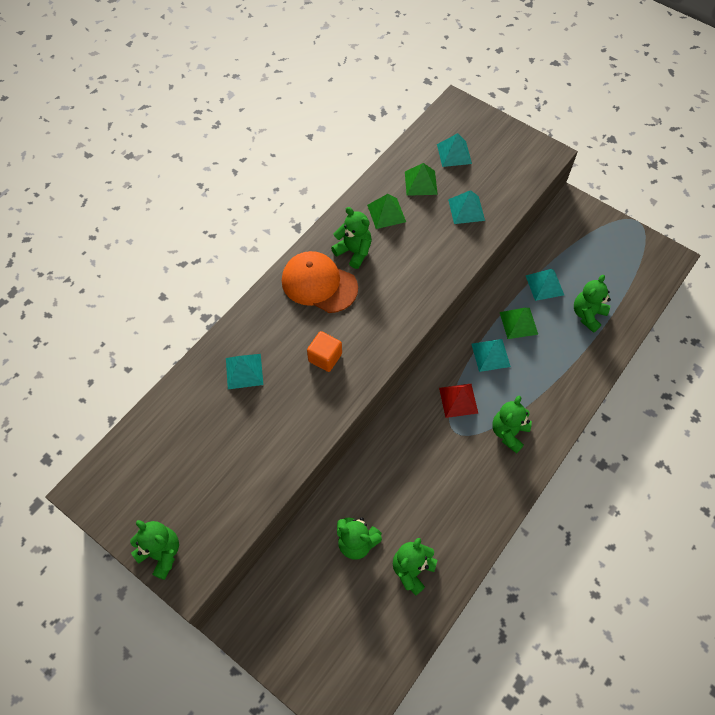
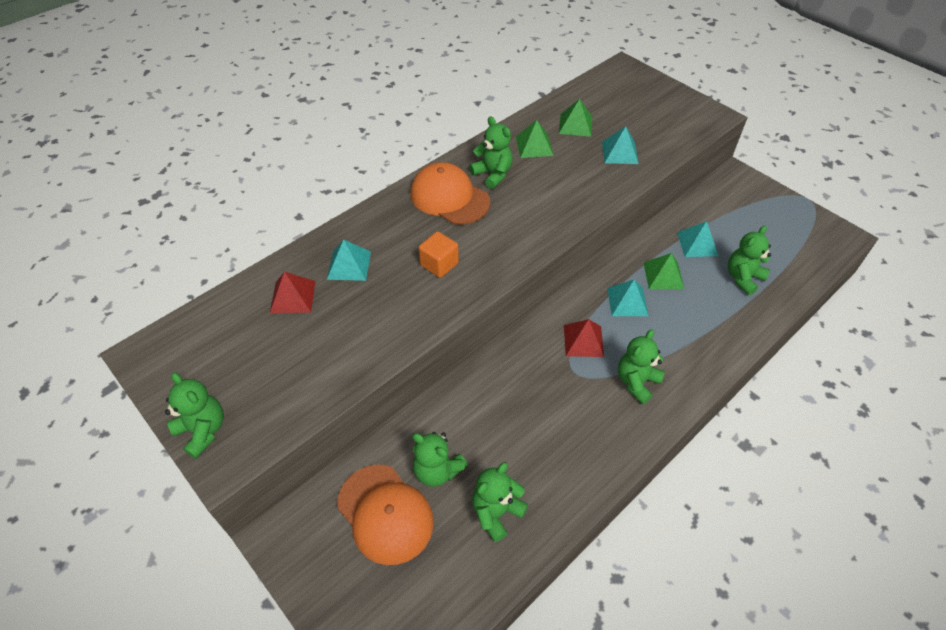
camera: 10 degrees right, 10 degrees down
(202, 412) = (292, 296): none -> red pyramid
(322, 587) = (385, 513): none -> orange cap
(454, 154) = (615, 105): turquoise pyramid -> none

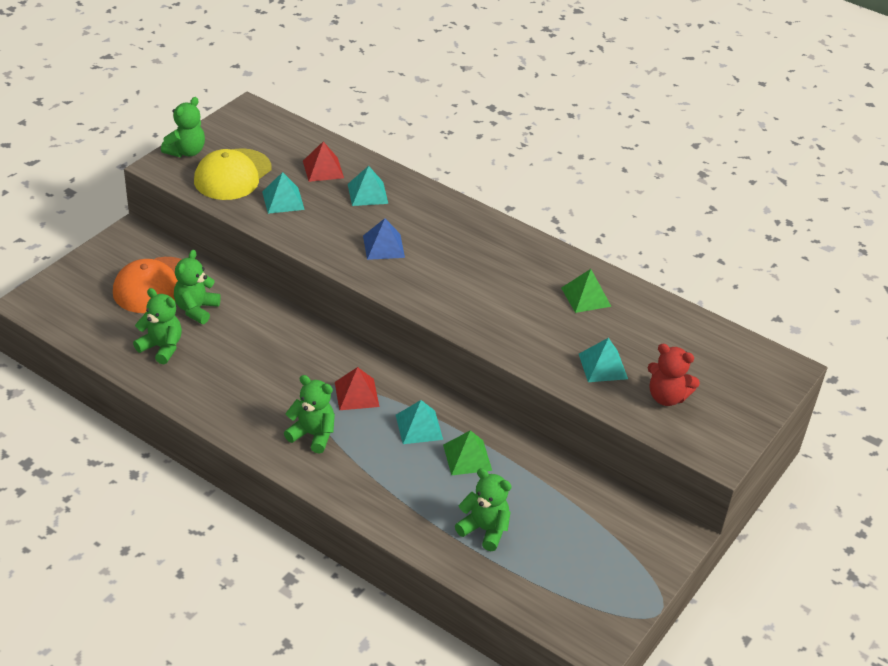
camera: 75 degrees right, 10 degrees down
(272, 383) = (232, 175): none -> yellow cap
(439, 264) = (383, 246): orange cube -> blue pyramid
(449, 198) = (477, 243): orange cap -> none
(493, 174) = (525, 269): green teddy bear -> none
(575, 125) = (639, 328): green pyramid -> none
(655, 127) = (667, 397): none -> red teddy bear
(697, 244) = (529, 489): turquoise pyramid -> turquoise pyramid (283, 200)

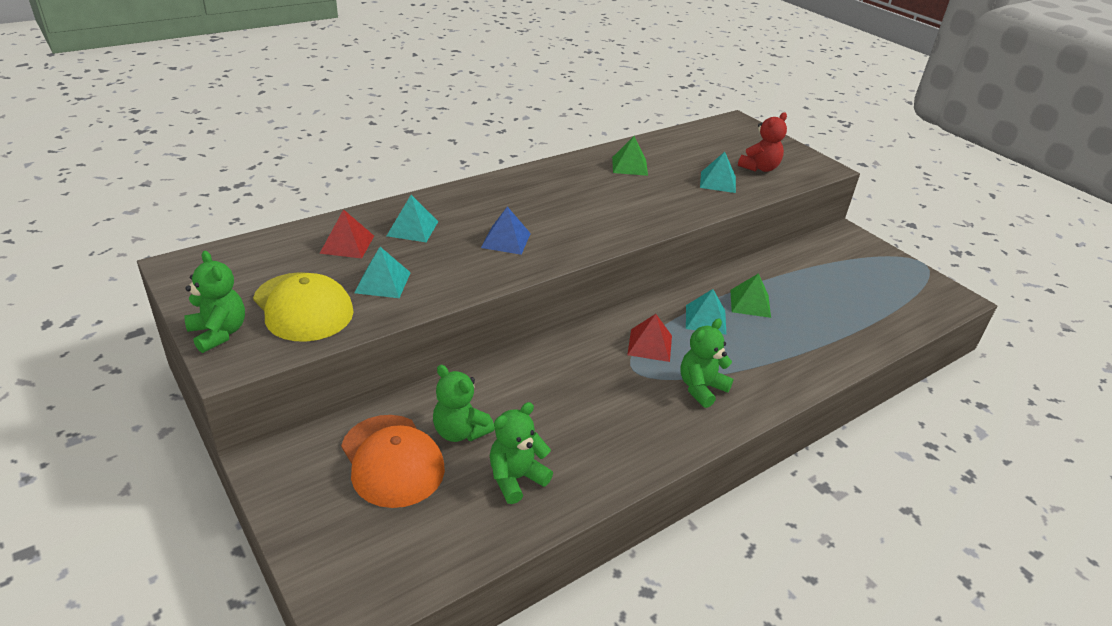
camera: 70 degrees left, 5 degrees down
(484, 530) = (838, 317): green teddy bear -> none

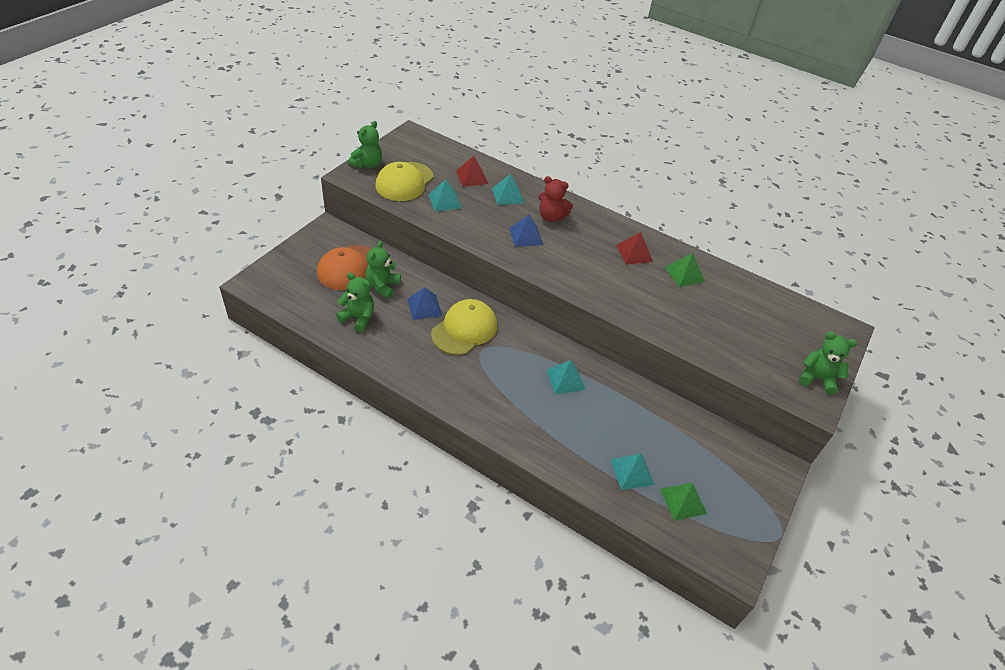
camera: 65 degrees right, 10 degrees up
(528, 399) = (424, 307): none -> blue pyramid
(591, 374) = (464, 329): none -> yellow cap
(649, 345) = (514, 353): red pyramid -> red pyramid (634, 253)
(701, 388) = (484, 388): green teddy bear -> green teddy bear (817, 378)
(718, 182) = (709, 330): turquoise pyramid -> turquoise pyramid (632, 472)
(750, 303) = (606, 404): green pyramid -> green pyramid (683, 501)
(759, 168) = (763, 355): red teddy bear -> red teddy bear (551, 217)

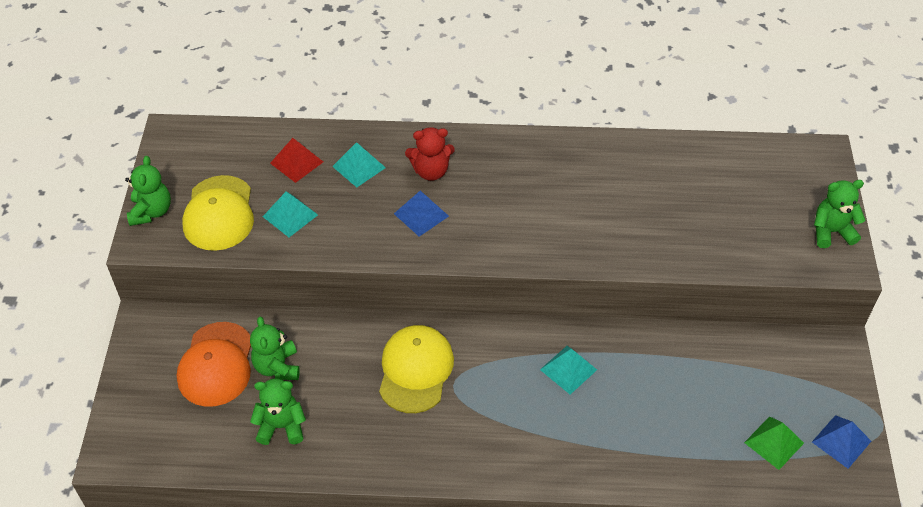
camera: 25 degrees left, 5 degrees up
(424, 307) = (348, 367): blue pyramid -> blue pyramid (841, 441)
(632, 472) = (706, 440): turquoise pyramid -> none
(634, 253) = (555, 172): red pyramid -> none
(684, 274) = (625, 171): green pyramid -> none

